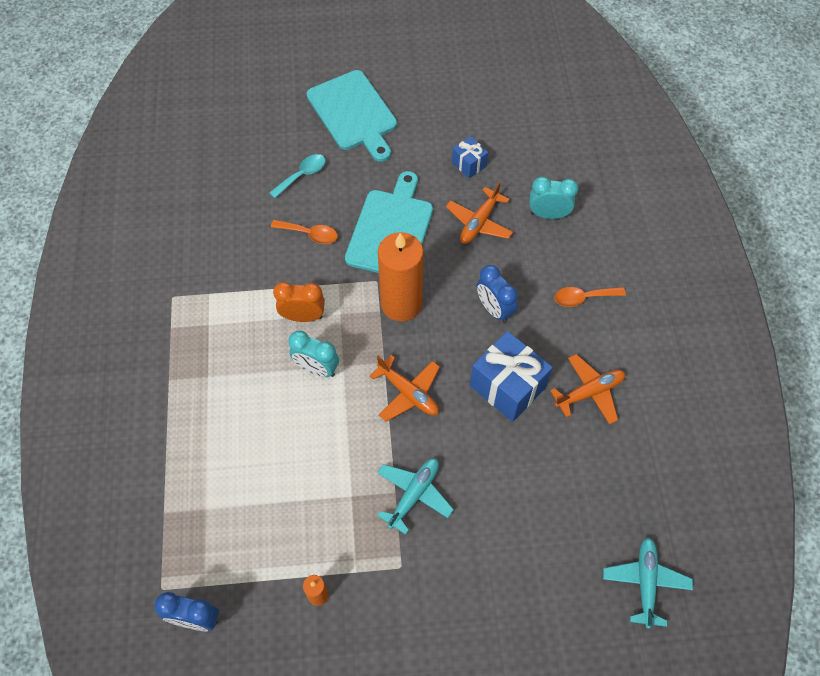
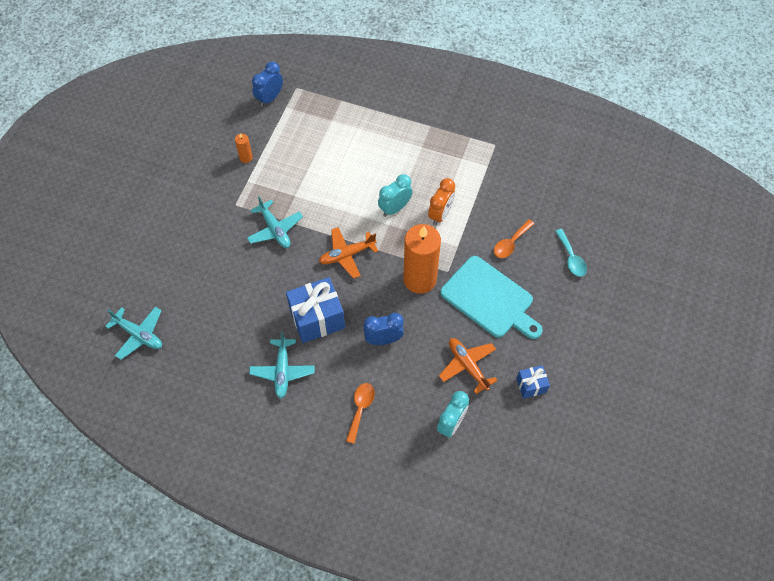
camera: 115 degrees right, 0 degrees up
(353, 113) = (624, 319): turquoise cutting board -> none
(589, 392) = (282, 371): orange plane -> turquoise plane

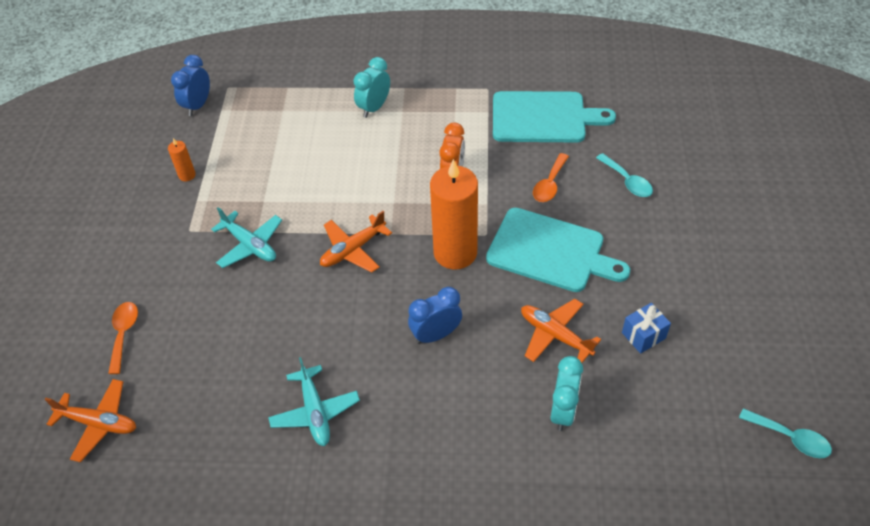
camera: 15 degrees left, 10 degrees down
(139, 335) = (98, 423): turquoise plane -> orange plane
(317, 318) = (340, 334): blue gift -> none
(360, 409) = (437, 428): orange spoon -> orange spoon (124, 334)
(395, 208) = (394, 183): turquoise clock -> turquoise clock (374, 107)
(528, 183) = (543, 117): none -> turquoise cutting board
(602, 493) = (790, 438): none -> turquoise spoon

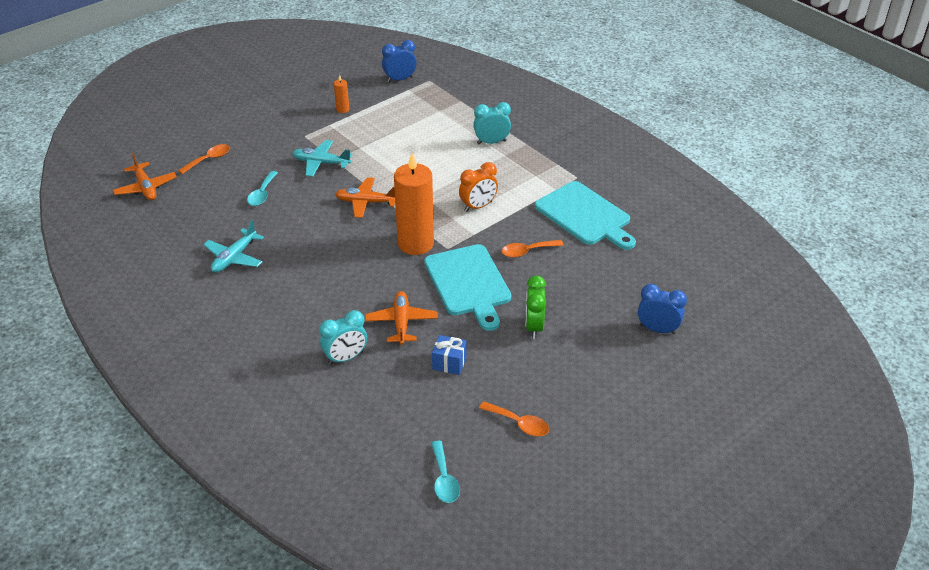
camera: 45 degrees right, 10 degrees down
(250, 245) = (321, 163): turquoise plane -> turquoise plane turned 105 degrees clockwise
(436, 335) = (342, 272): blue clock -> blue clock (657, 329)
(627, 181) = (579, 285): turquoise spoon -> turquoise spoon (262, 194)
(651, 245) = (534, 327): none -> green clock
(763, 337) = (519, 423): none -> orange spoon

